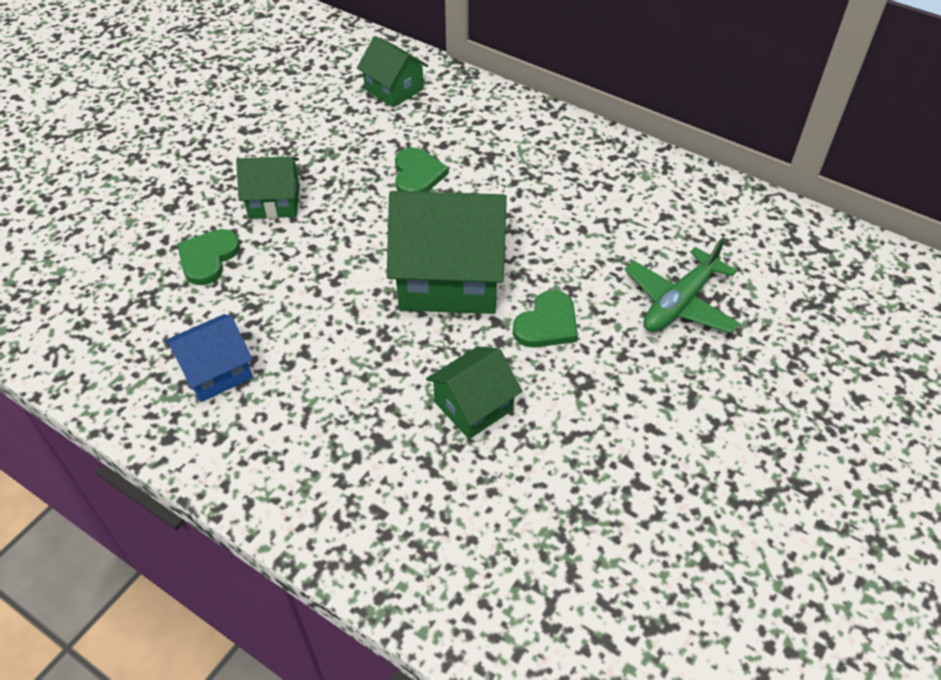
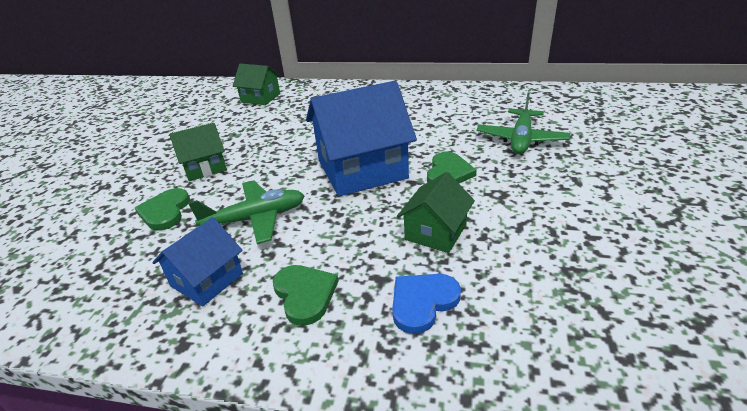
camera: 20 degrees left, 15 degrees down
(296, 307) = (255, 219): none -> green plane
(404, 486) = (422, 302): none -> blue heart
(417, 175) = (302, 129): green heart -> green heart (305, 294)
(449, 277) = (362, 169): green house -> blue house

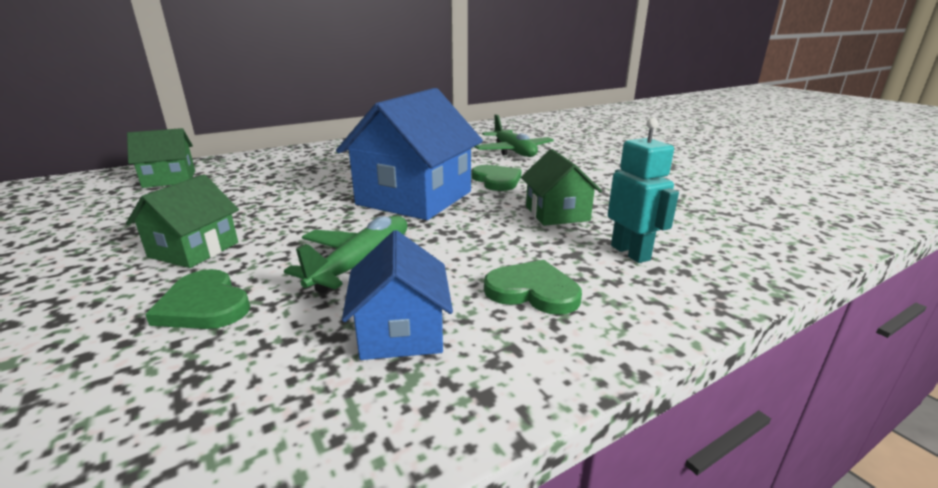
camera: 45 degrees left, 10 degrees down
(422, 302) = (630, 253): blue heart -> turquoise robot

